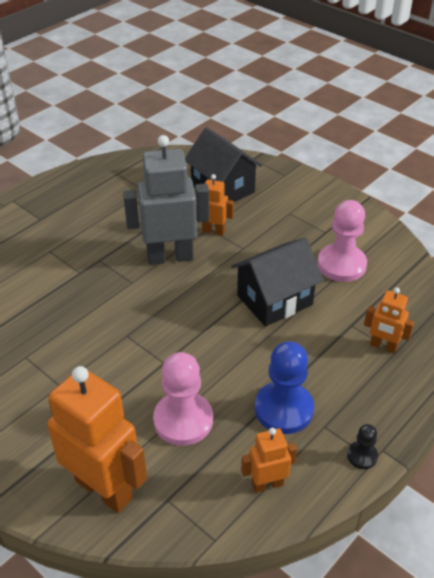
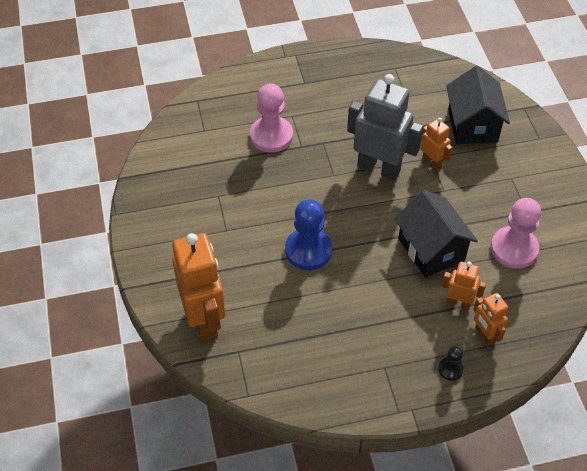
camera: 35 degrees right, 10 degrees up
(183, 420) = (289, 304): pink pawn -> pink pawn (271, 136)
(267, 484) = (310, 382): orange robot -> orange robot (458, 303)
(274, 300) = (431, 249): black house -> black house turned 60 degrees clockwise
(284, 409) = (365, 338): blue pawn -> blue pawn (308, 250)
(362, 456) = (393, 404): black pawn -> black pawn (450, 369)

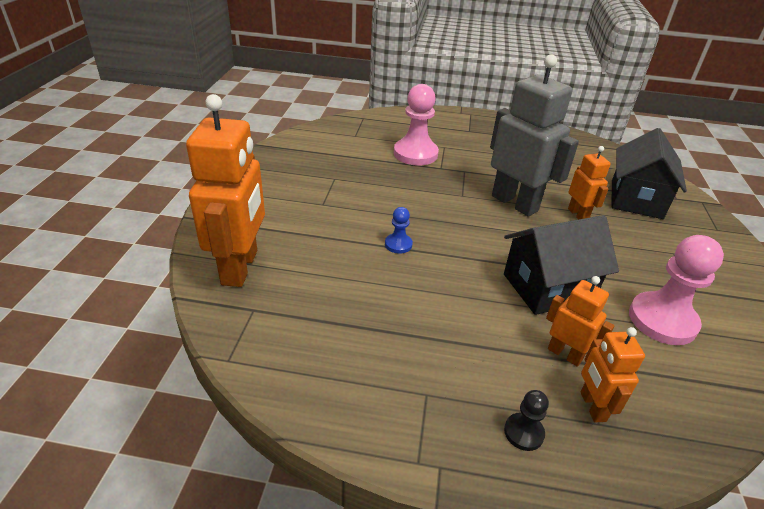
camera: 20 degrees right, 15 degrees down
(308, 250) = (398, 244): blue pawn -> blue pawn, size x0.49
(431, 249) = (548, 287): black house -> black house turned 75 degrees clockwise

